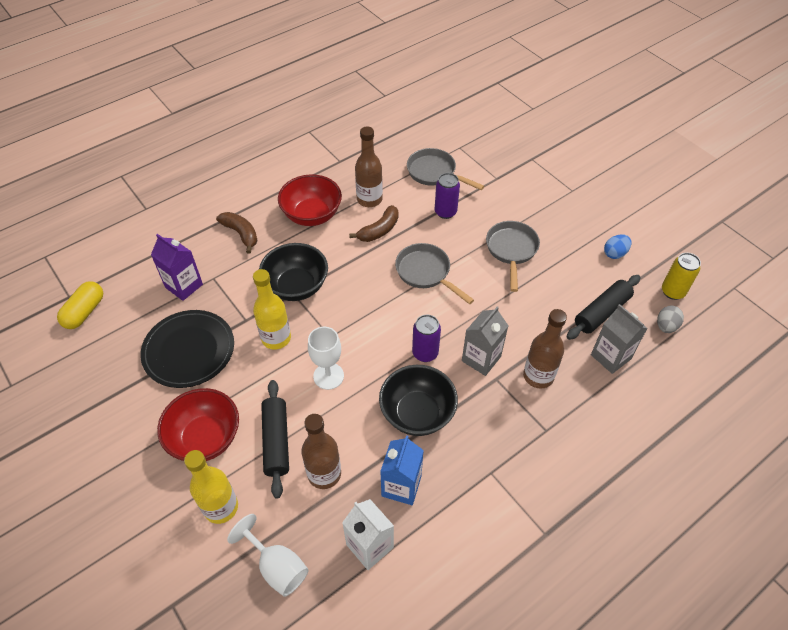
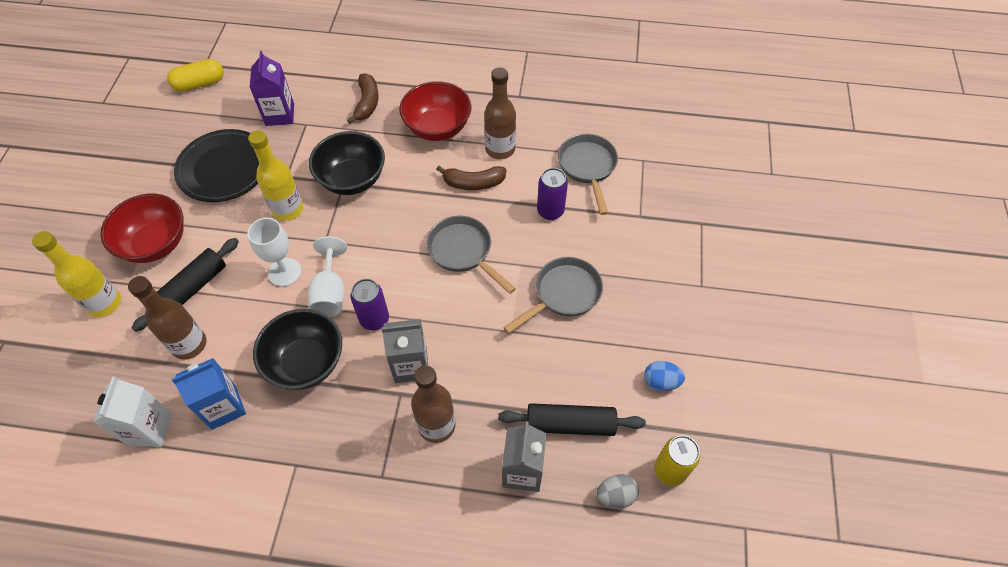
camera: 45 degrees right, 5 degrees up
(277, 566) = (83, 380): white goblet -> white goblet (330, 293)
(426, 273) = (463, 252): grey pan -> grey pan turned 45 degrees counterclockwise

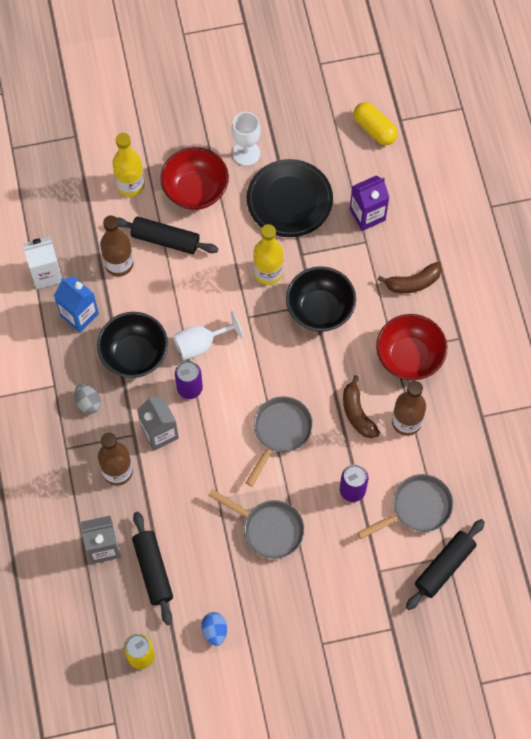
camera: 70 degrees right, 10 degrees up
(284, 272) = (207, 300): white goblet -> white goblet (246, 153)
(615, 495) = (107, 620): grey egg -> grey egg (88, 403)
(652, 165) = (444, 566): none -> black rolling pin

